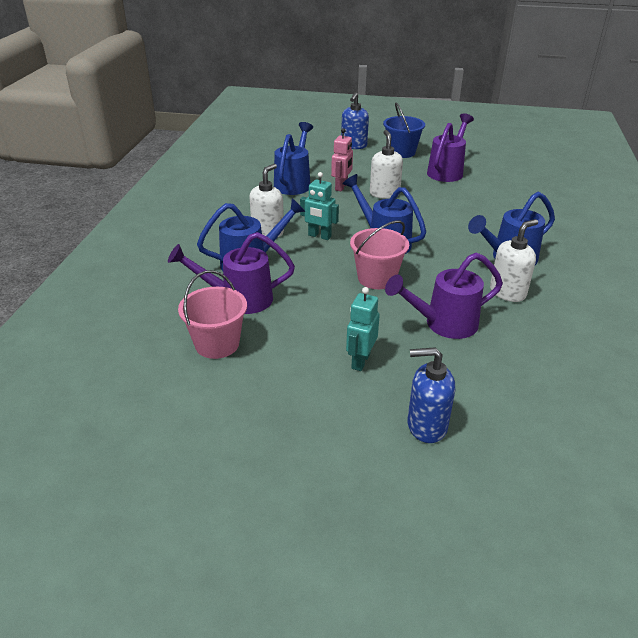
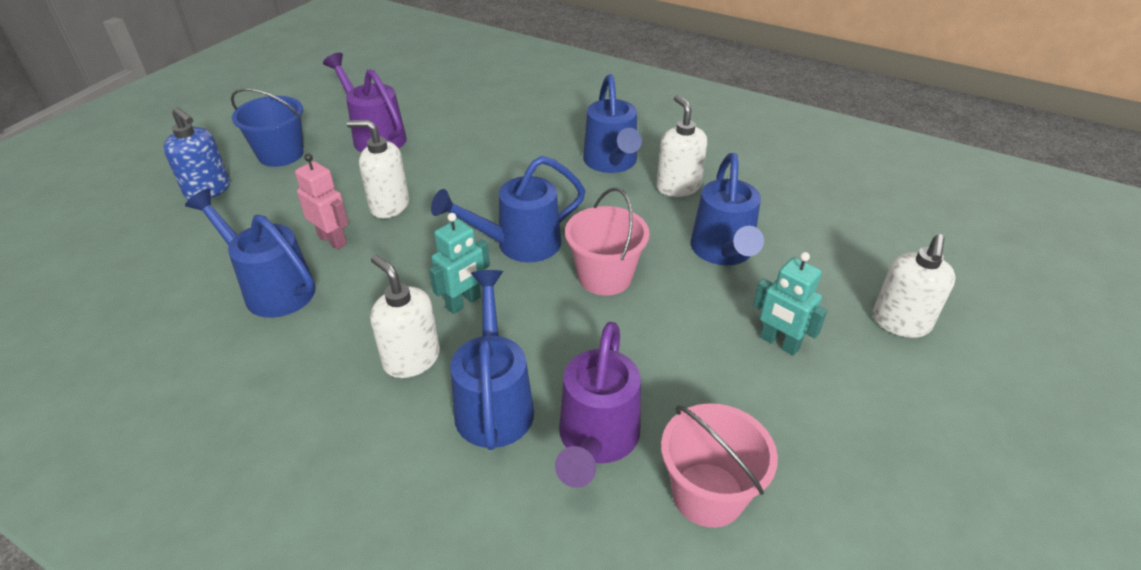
camera: 70 degrees left, 5 degrees up
(426, 426) = (900, 322): blue soap dispenser -> white soap dispenser
(444, 324) = (723, 252): purple watering can -> blue watering can

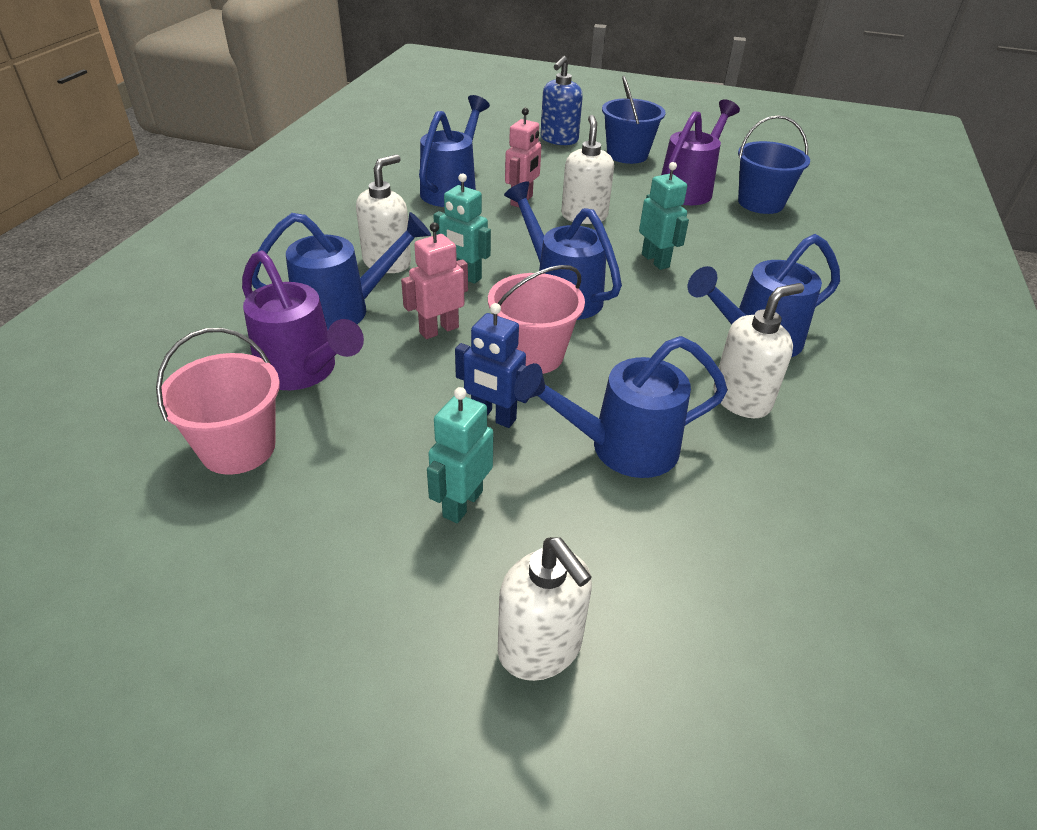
camera: 75 degrees right, 0 degrees up
(422, 109) = (760, 203): none -> blue bucket
(487, 182) = (655, 260): none -> turquoise robot
(552, 331) = (439, 330): none -> pink robot
(596, 440) = (303, 371): purple watering can -> purple watering can turned 135 degrees counterclockwise
(682, 312) = (493, 417): none -> blue robot
(900, 322) = (540, 648): white soap dispenser -> white soap dispenser turned 135 degrees counterclockwise

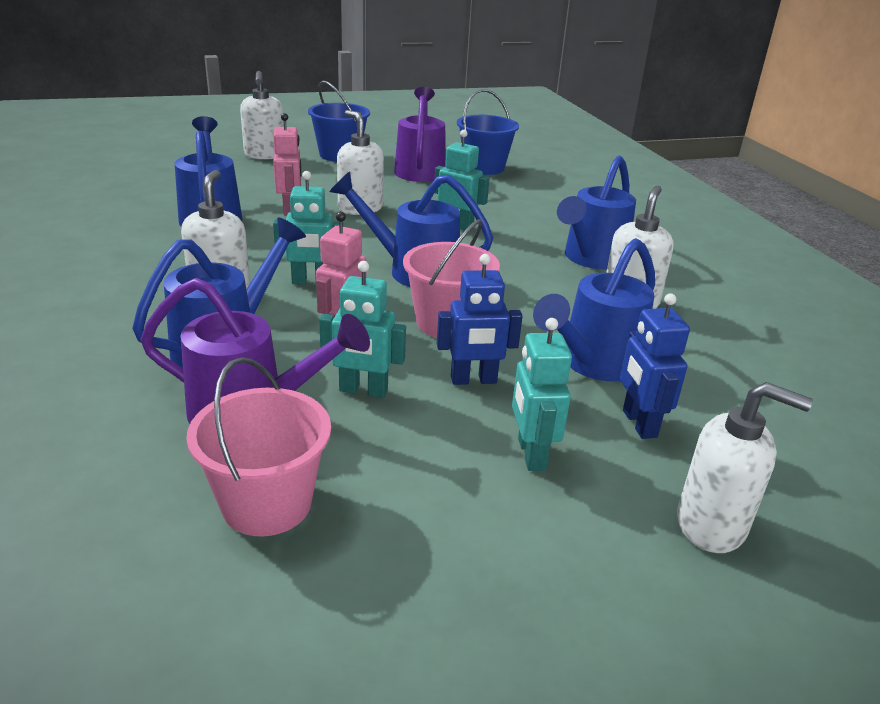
camera: 35 degrees left, 10 degrees down
(397, 388) = (363, 390): none -> turquoise robot
(559, 140) = (265, 155): blue soap dispenser -> white soap dispenser
(592, 523) = (639, 423): none -> blue robot

